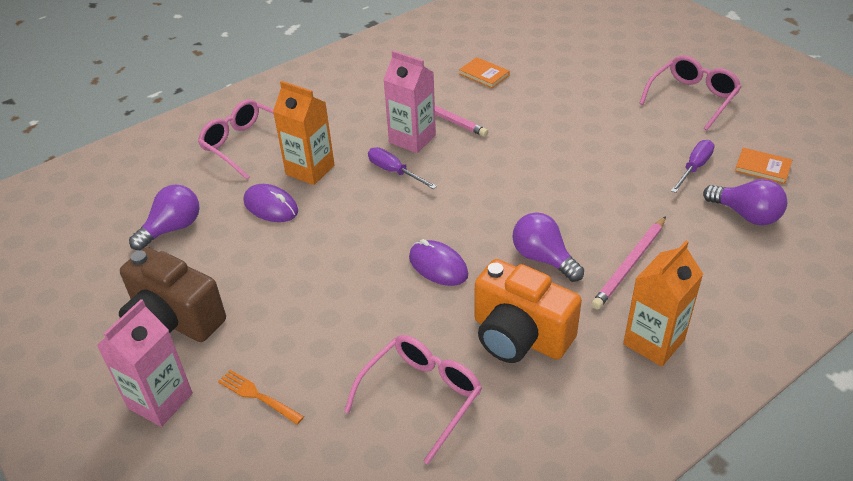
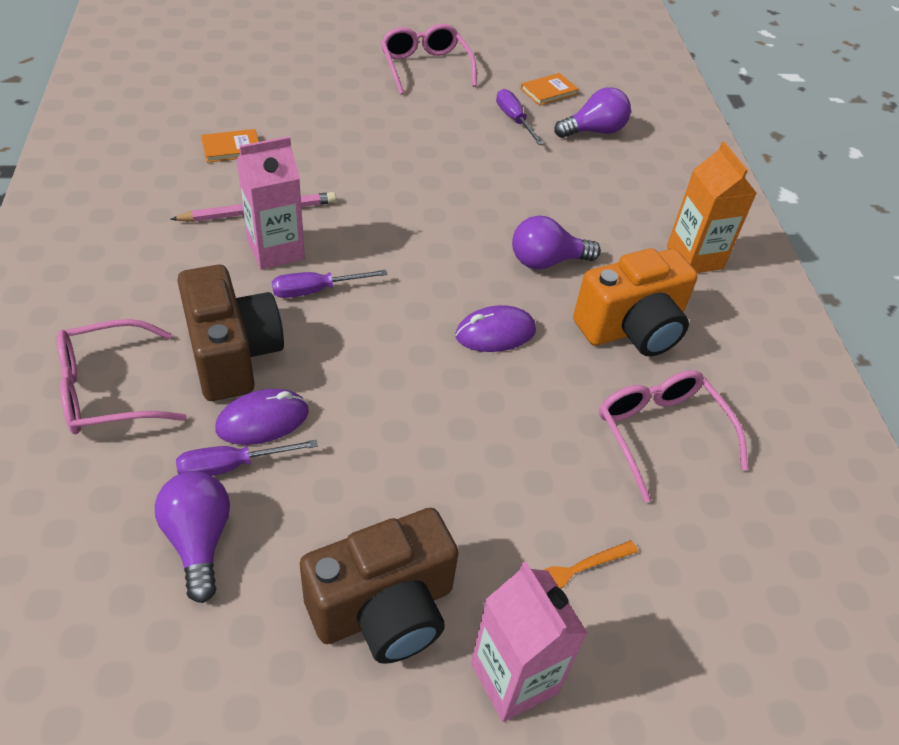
camera: 65 degrees left, 5 degrees up
(229, 213) = (231, 466): none -> purple screwdriver
(310, 170) = (233, 355): orange carton -> brown camera
(630, 265) = (598, 219): pink pencil -> none

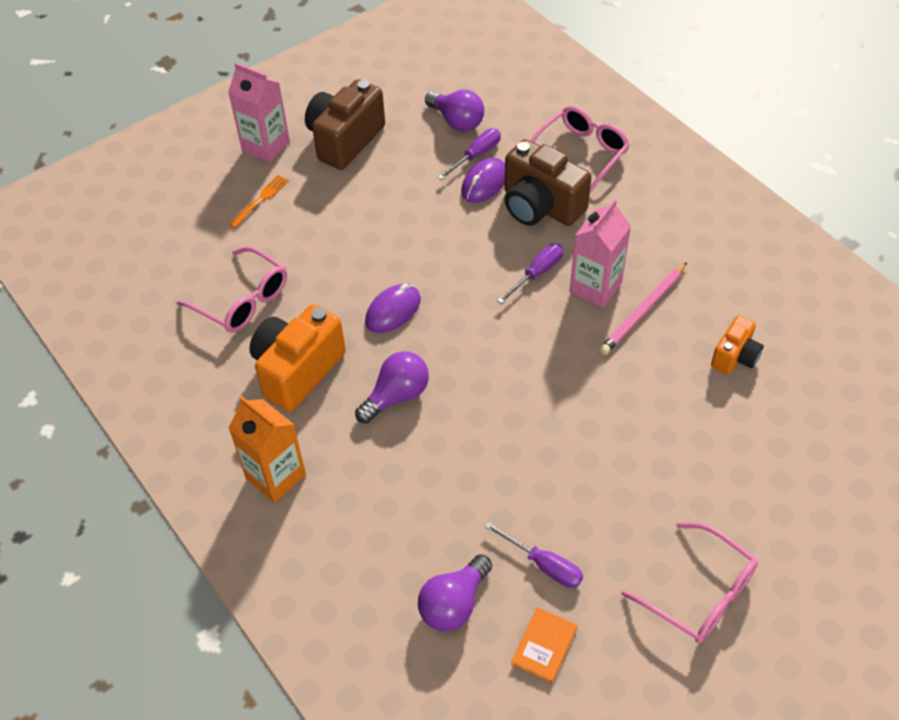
camera: 155 degrees right, 5 degrees up
(231, 148) = (735, 356): orange book -> orange camera

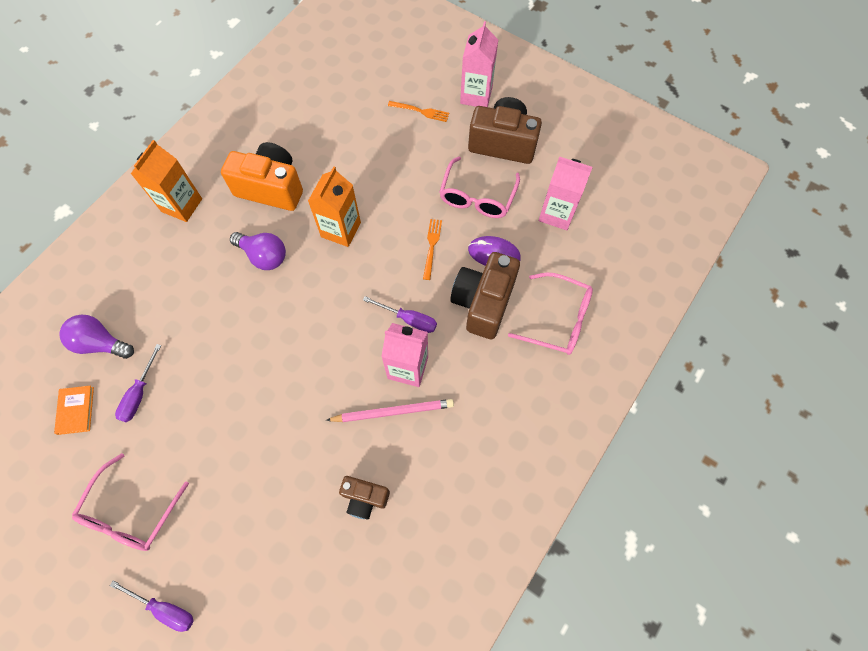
camera: 70 degrees right, 15 degrees up
(243, 300) = (323, 134): pink glasses -> pink glasses (477, 197)
(393, 311) = (341, 229): purple mouse -> orange carton
(452, 232) = (431, 246): none -> orange fork
(457, 121) = (557, 213): purple light bulb -> pink carton
(476, 155) = (523, 239): purple screwdriver -> purple screwdriver (164, 608)
(544, 646) = (75, 410): orange book -> orange book turned 75 degrees clockwise
(643, 311) = (393, 411): pink pencil -> pink pencil turned 150 degrees clockwise
(735, 356) = (364, 498): orange camera -> brown camera

